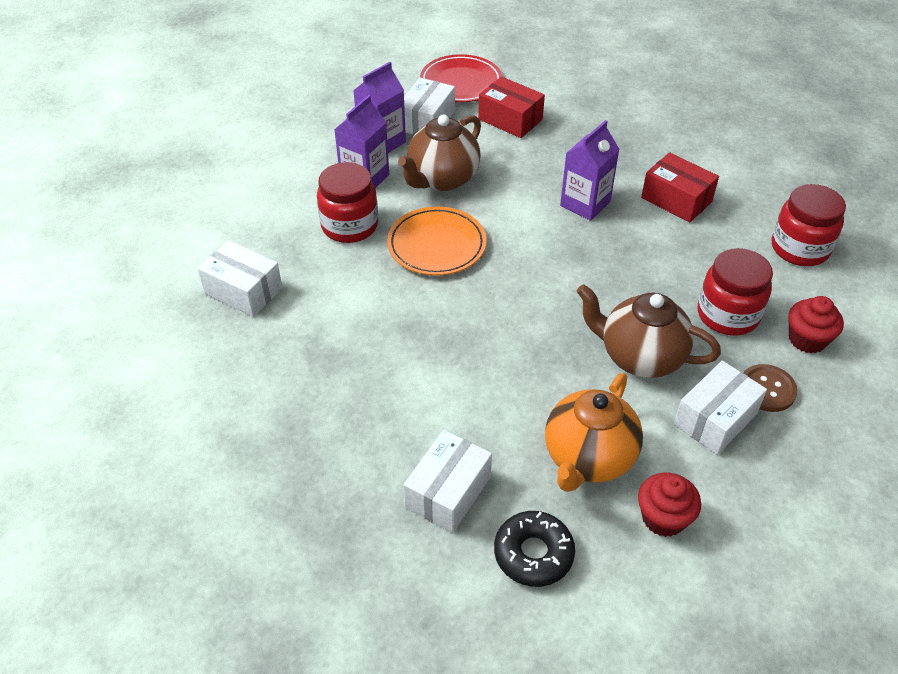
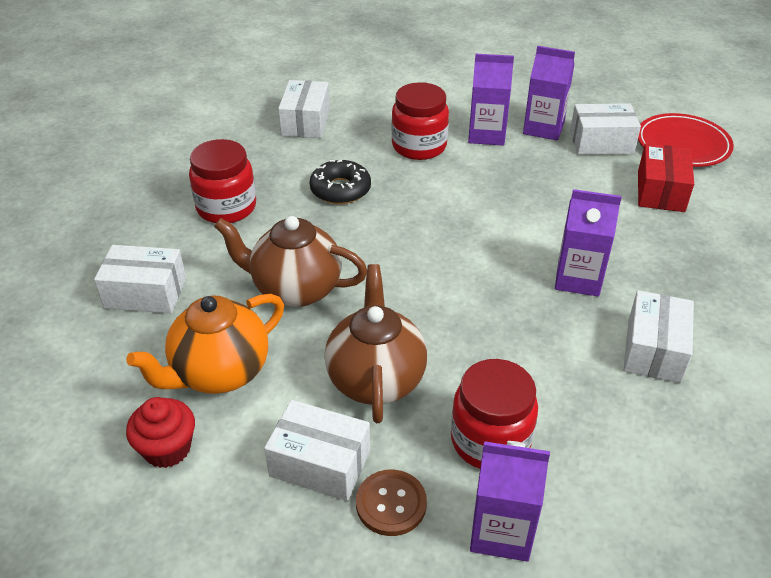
camera: 65 degrees right, 5 degrees down
(436, 245) = (434, 200): orange plate -> none
(442, 179) = (526, 176): brown teapot -> brown teapot (295, 289)
(533, 554) = (96, 364): black donut -> black donut (340, 189)
(588, 459) = (219, 373): orange teapot -> orange teapot turned 45 degrees counterclockwise
(676, 200) = (653, 350): red box -> white box
(799, 248) = (668, 492): red jar -> red jar (226, 207)
(807, 339) = (501, 531): red cupcake -> purple carton

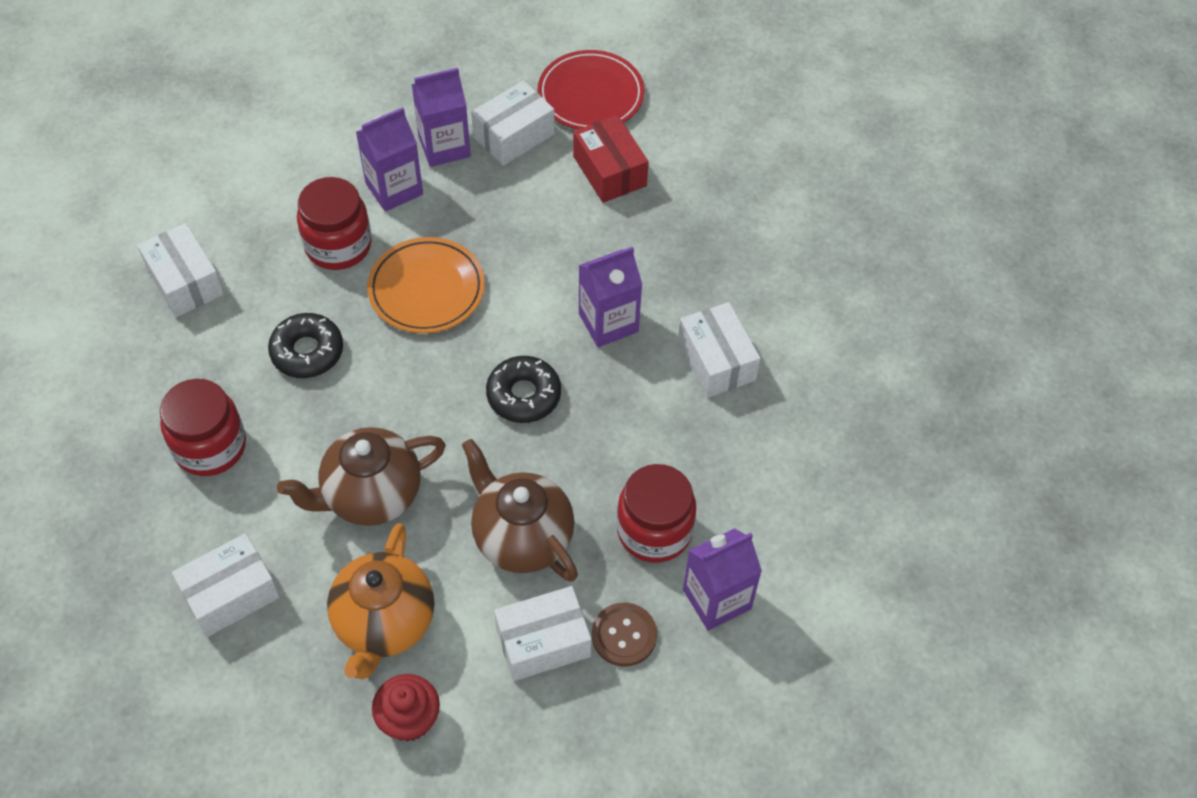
camera: 40 degrees left, 15 degrees up
(455, 195) = (426, 289): none -> orange plate
(467, 289) = (523, 395): none -> black donut

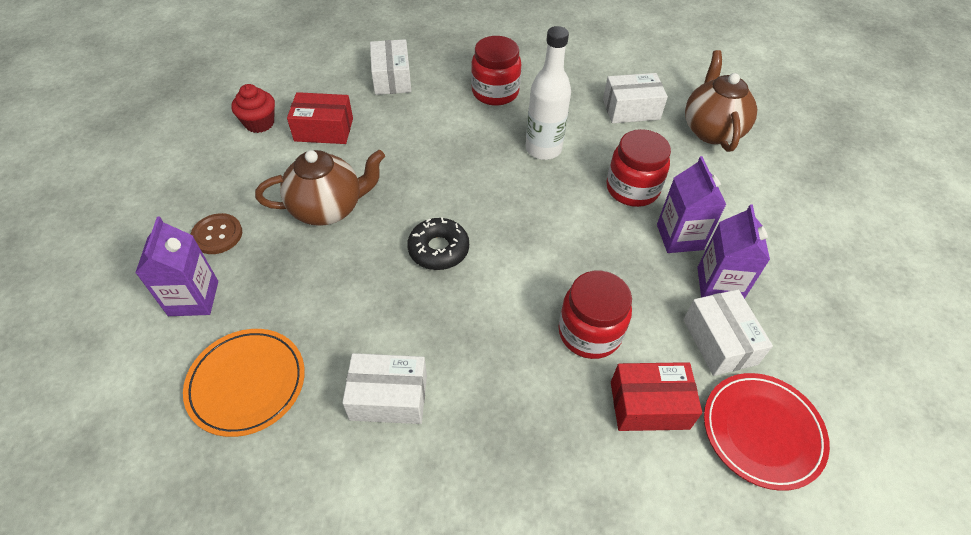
camera: 115 degrees right, 5 degrees down
(307, 351) = (543, 149): black donut -> white bottle
(370, 496) = (413, 148): brown teapot -> brown teapot (711, 130)
(384, 623) = (324, 130): orange teapot -> red box
(426, 289) = (567, 225): orange plate -> orange plate (247, 383)
(543, 642) = (250, 193): white box -> none
(608, 322) = (474, 331): purple carton -> none
(654, 531) = (274, 283): red jar -> red jar (589, 332)

